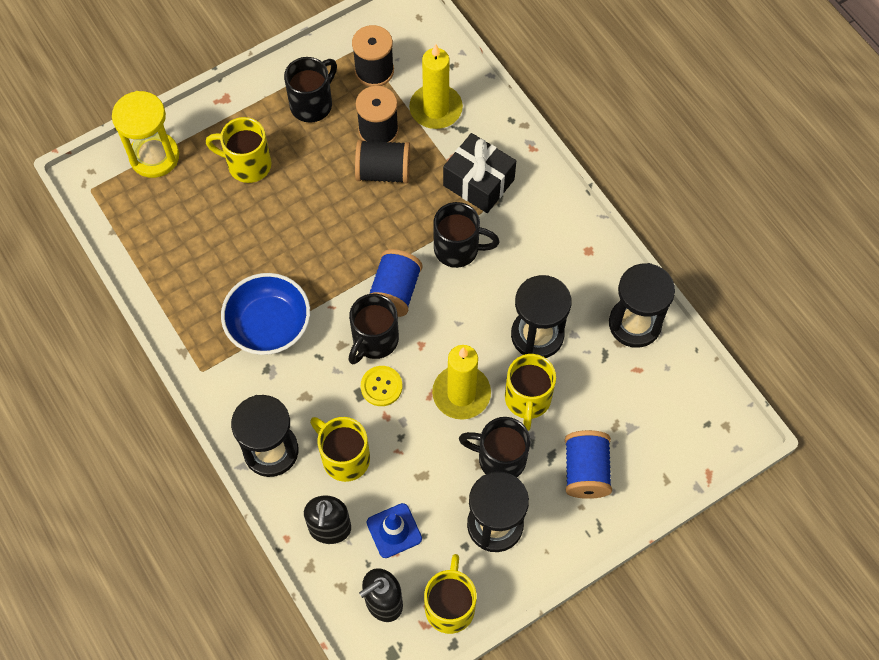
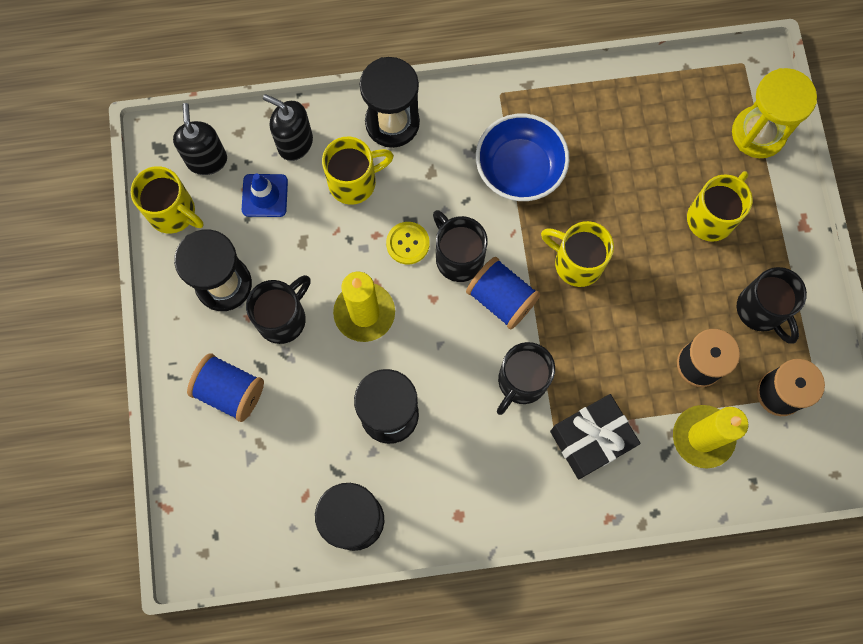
camera: 115 degrees right, 10 degrees up
(383, 172) = (646, 347): black spool -> none
(527, 400) = (327, 372): yellow mug -> yellow mug (576, 263)

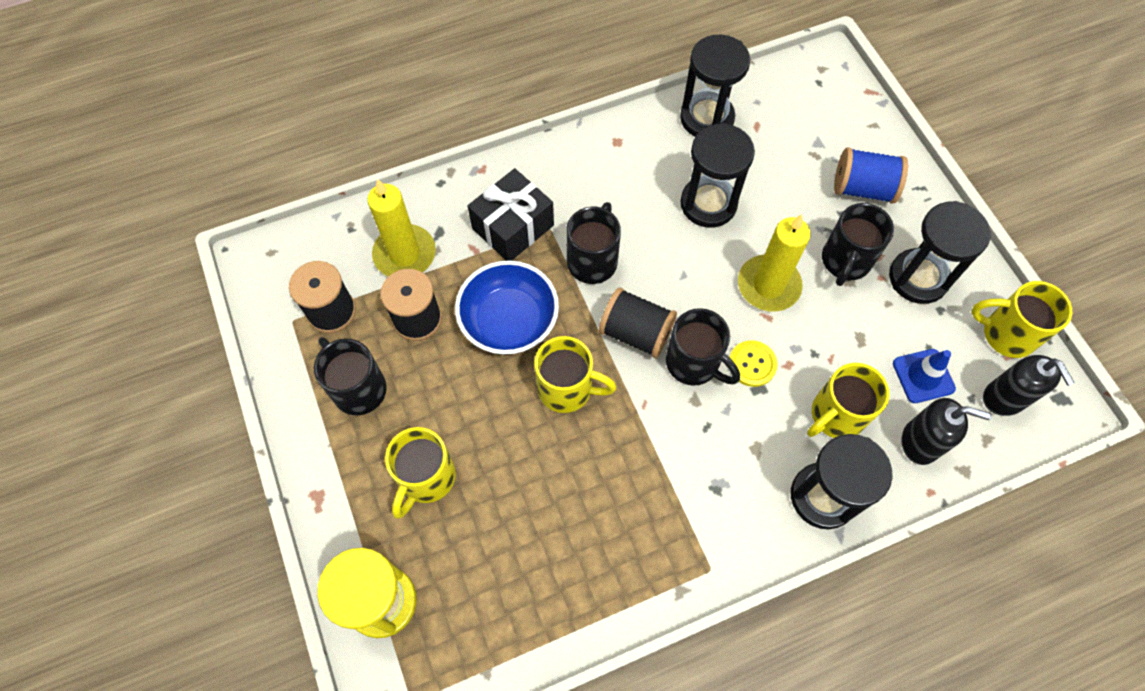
camera: 165 degrees right, 10 degrees down
(501, 298) = (636, 333): blue spool -> black spool
(519, 169) = (658, 479): blue bowl -> blue bowl (509, 321)

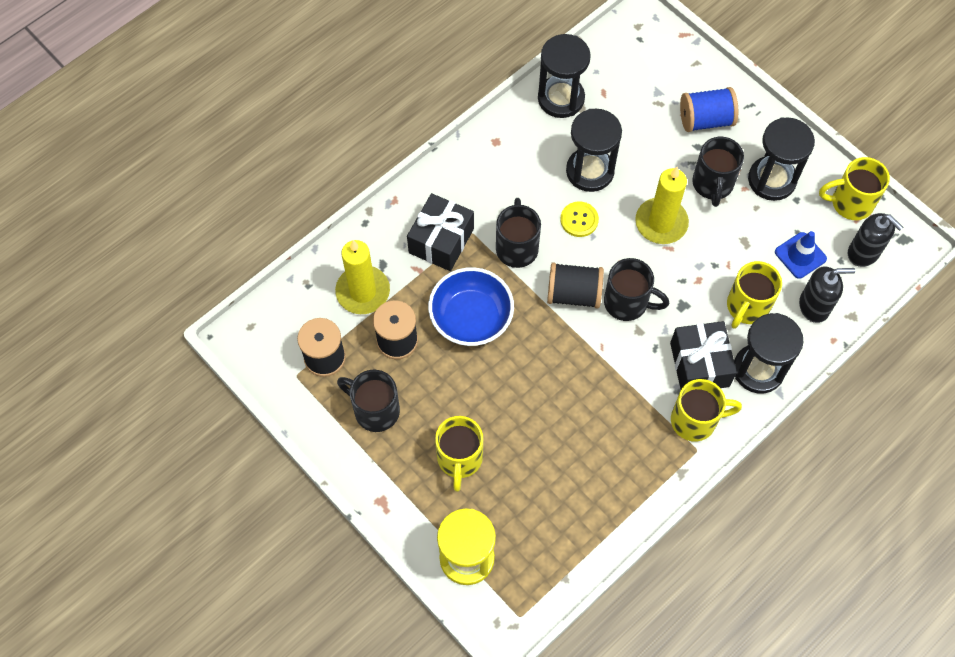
camera: 20 degrees left, 0 degrees up
(567, 389) = (538, 355): yellow mug -> yellow mug (695, 420)
(752, 364) = (671, 289): yellow button -> yellow button (579, 220)
(752, 465) = (699, 364): none -> black gift

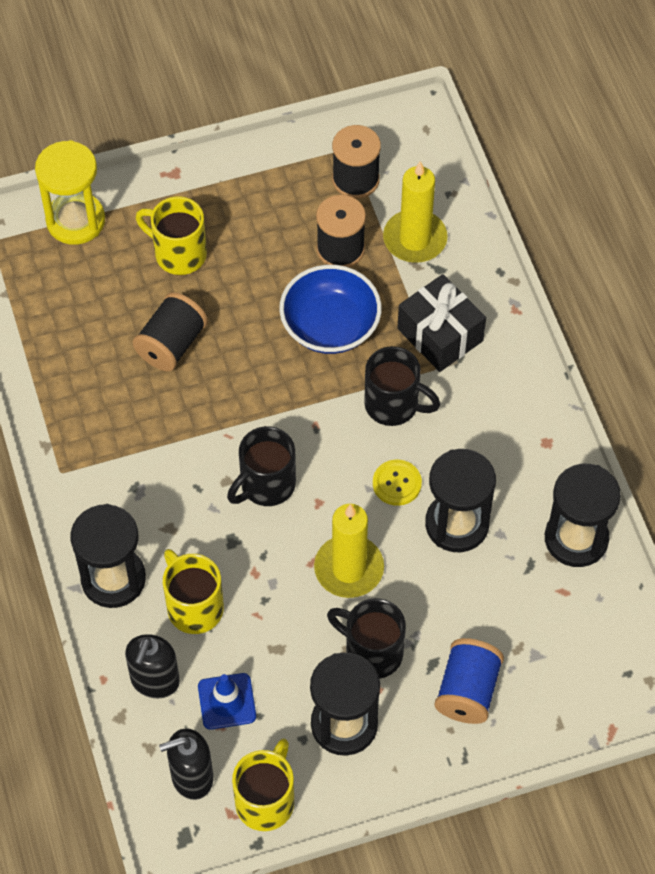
camera: 115 degrees right, 5 degrees down
(375, 410) = (273, 202): black mug -> none
(574, 294) = (306, 436): black spool -> black spool (171, 344)
(695, 420) = (93, 486): yellow mug -> none
(699, 364) = (153, 522): black gift -> none

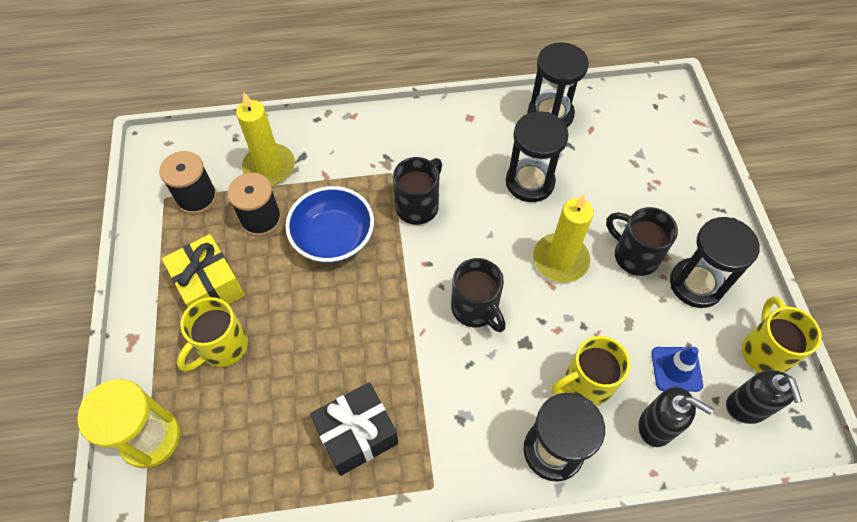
camera: 80 degrees left, 0 degrees up
(171, 344) = (318, 366): black spool -> none
(246, 223) = (210, 286): none -> yellow gift
(266, 801) = (764, 351): yellow mug -> yellow mug turned 60 degrees clockwise
(372, 652) = (634, 255): black mug -> black mug turned 90 degrees clockwise
(397, 483) = (489, 215): yellow button -> none
(440, 335) = (362, 165): black gift -> black gift (357, 434)
(467, 691) = (668, 199): blue spool -> none

